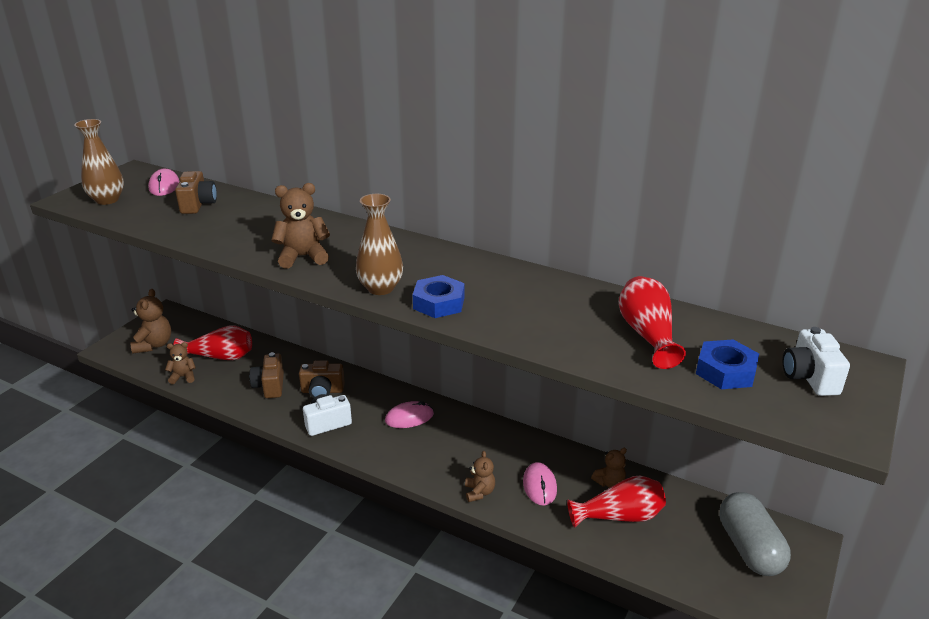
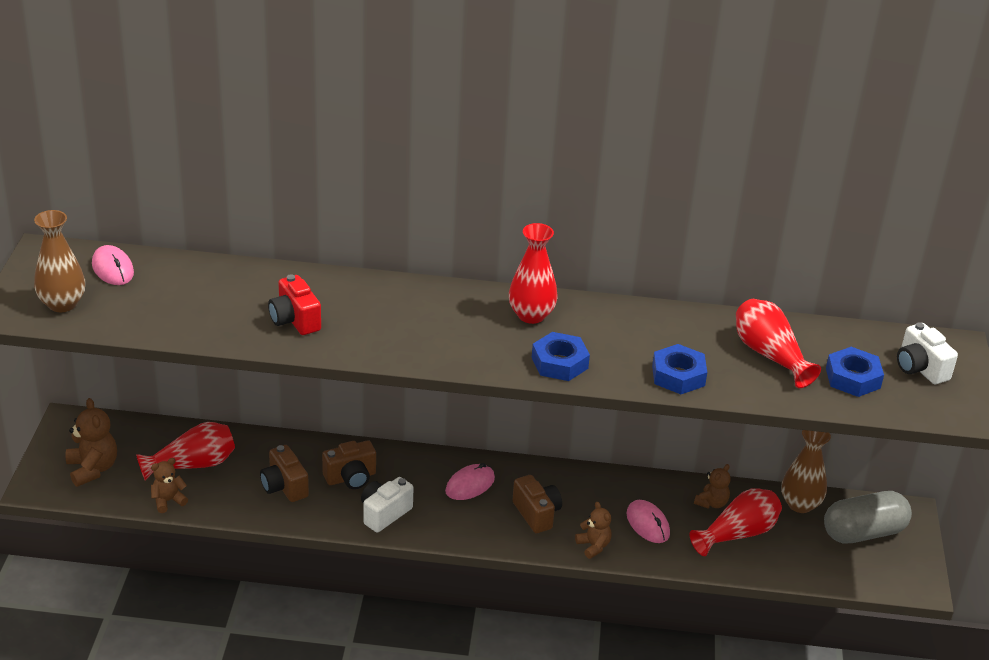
camera: 25 degrees left, 5 degrees up
(198, 204) = (185, 289): brown camera -> brown camera (536, 514)
(253, 236) = (295, 320): none -> red camera
(303, 257) = (375, 336): brown teddy bear -> none
(380, 288) = (489, 358): brown vase -> brown vase (800, 504)
(445, 265) = (531, 315): none -> red vase
(542, 333) = (678, 375): none -> blue nut
(749, 548) = (863, 532): grey capsule -> grey capsule turned 75 degrees counterclockwise

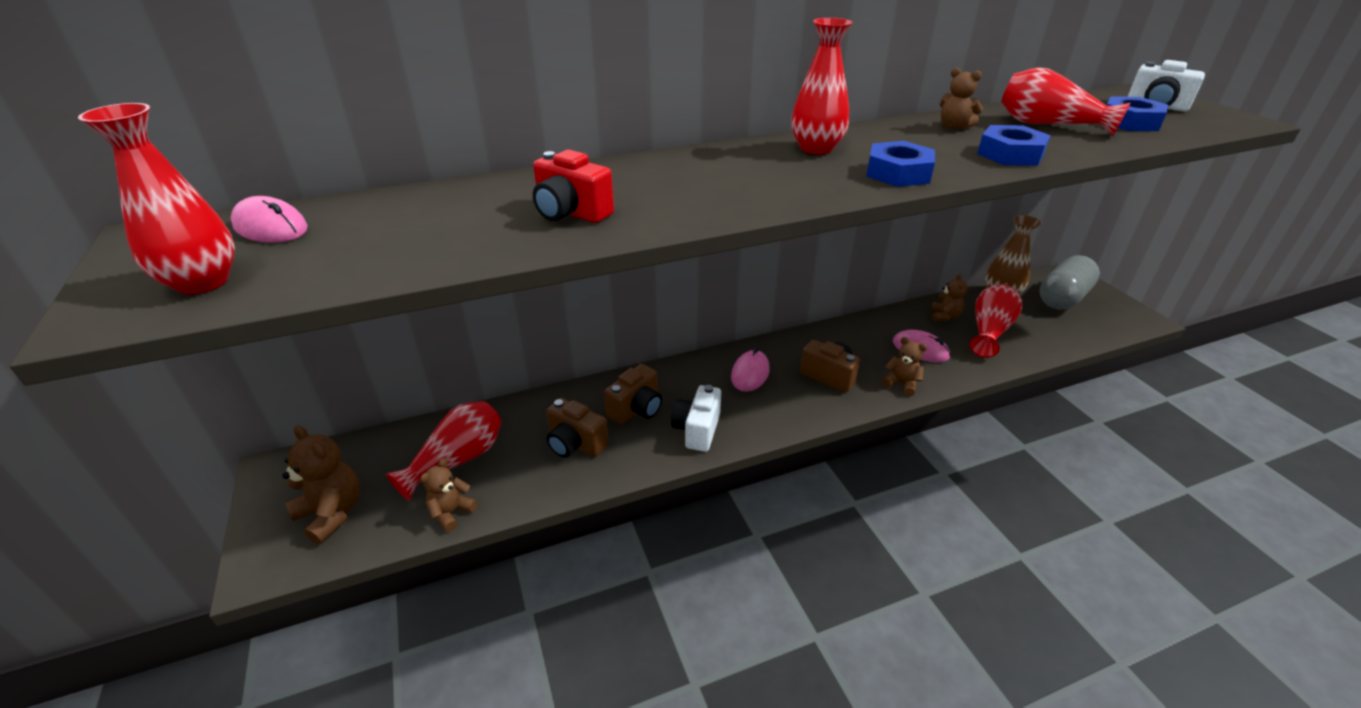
camera: 25 degrees left, 0 degrees up
(62, 304) = (202, 282): brown vase -> red vase
(681, 329) = (954, 127): none -> brown teddy bear

